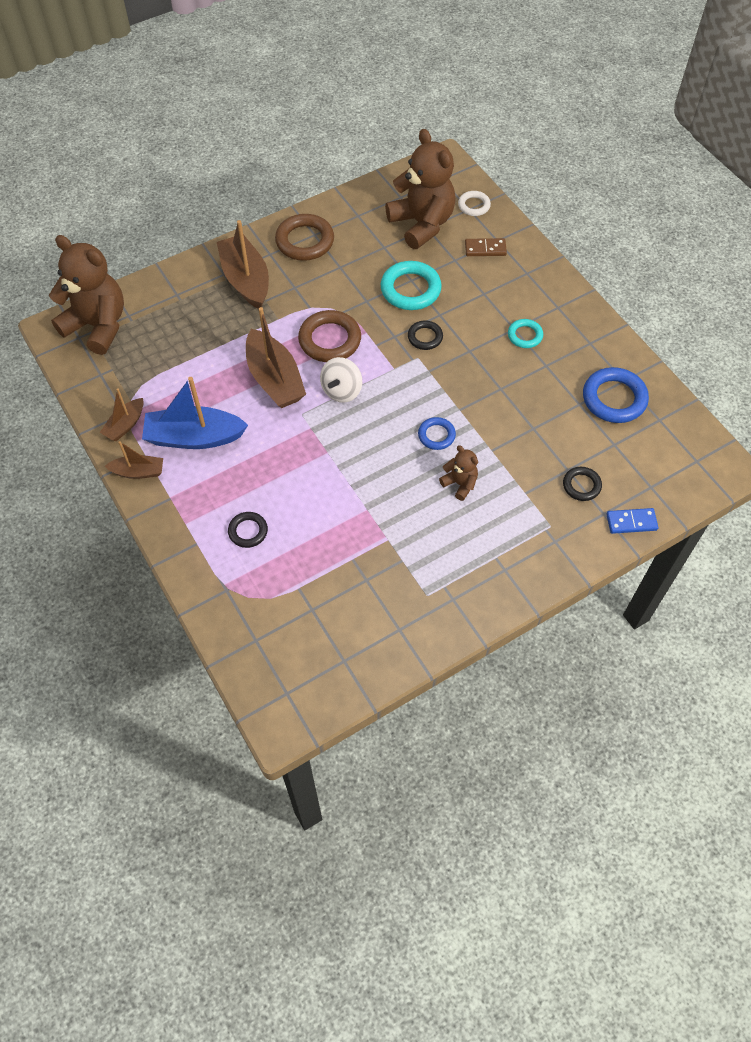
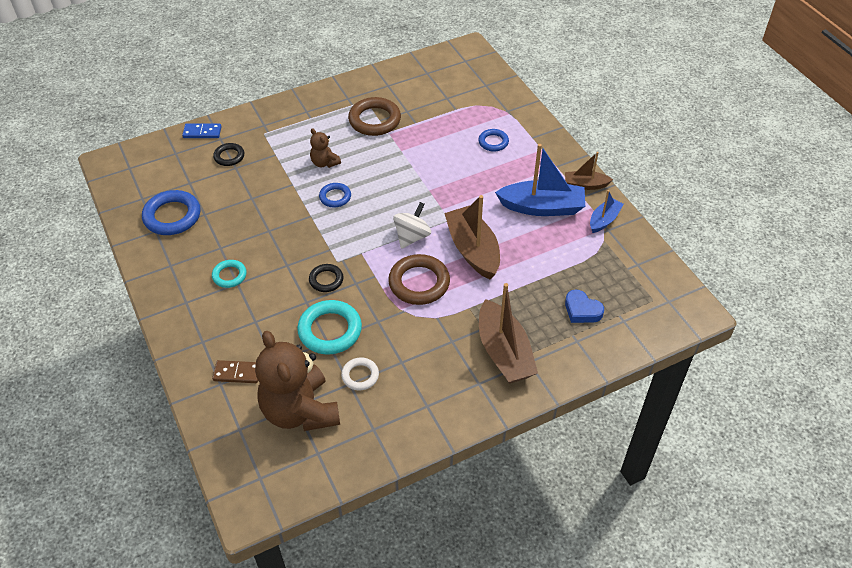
camera: 175 degrees left, 10 degrees down
(98, 326) = (652, 311): brown teddy bear -> none
(125, 425) = (604, 220): brown boat -> blue boat
(167, 322) = (582, 310): none -> blue heart
(248, 531) = (493, 142): black ring -> blue ring
(305, 241) = (438, 397): brown ring -> brown ring (374, 120)
(474, 205) = (232, 433): white ring -> white ring (360, 376)

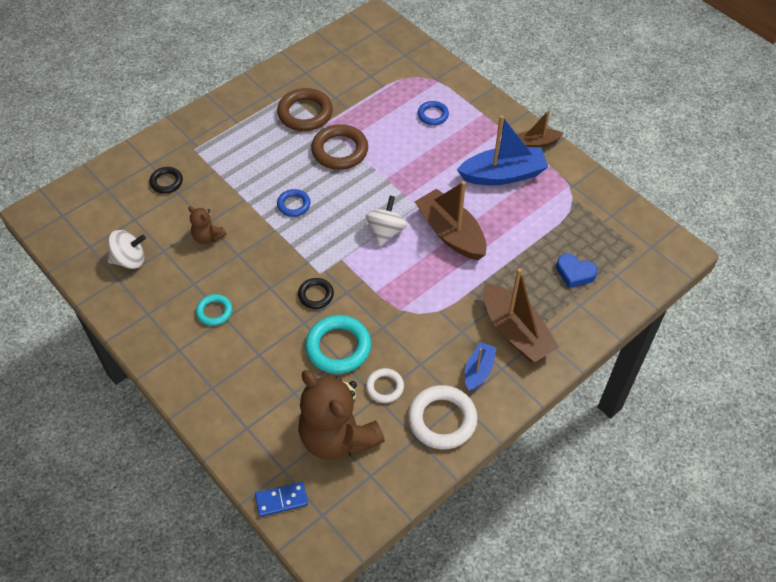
camera: 15 degrees left, 5 degrees up
(172, 216) = (130, 260): blue ring -> white spinning top
(202, 132) = (127, 161): blue domino -> blue domino (281, 500)
(237, 373) = (260, 413): brown domino -> none
(324, 163) = (270, 170): brown teddy bear -> brown teddy bear (208, 237)
(404, 417) = (442, 420): none -> white ring
(419, 283) = (409, 278): brown ring -> brown ring (340, 150)
(604, 220) = (566, 176): blue boat -> blue boat (478, 370)

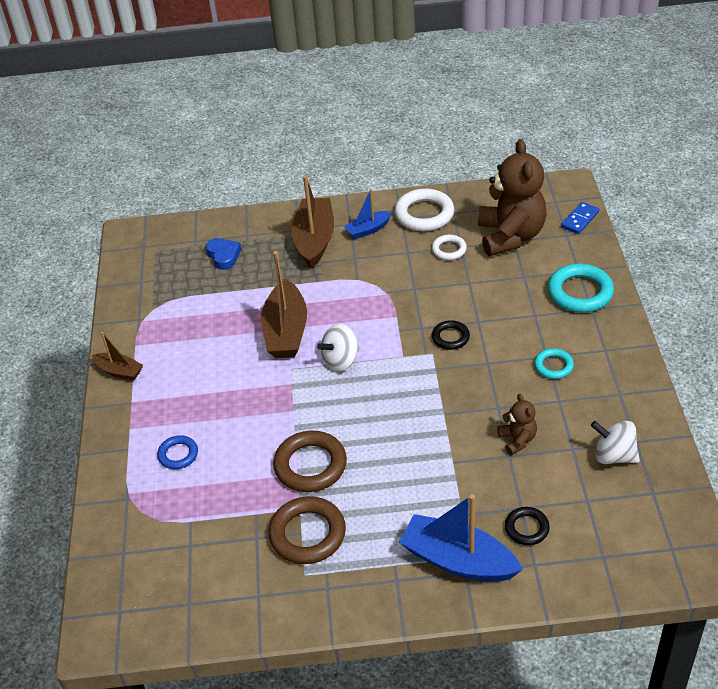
camera: 140 degrees left, 10 degrees down
(281, 500) = (580, 219): blue domino -> blue domino turned 75 degrees counterclockwise
(294, 205) = (406, 430): blue ring -> none
(338, 347) = (463, 290): turquoise ring -> turquoise ring (580, 292)
(503, 175) = (184, 358): blue boat -> blue boat (458, 560)

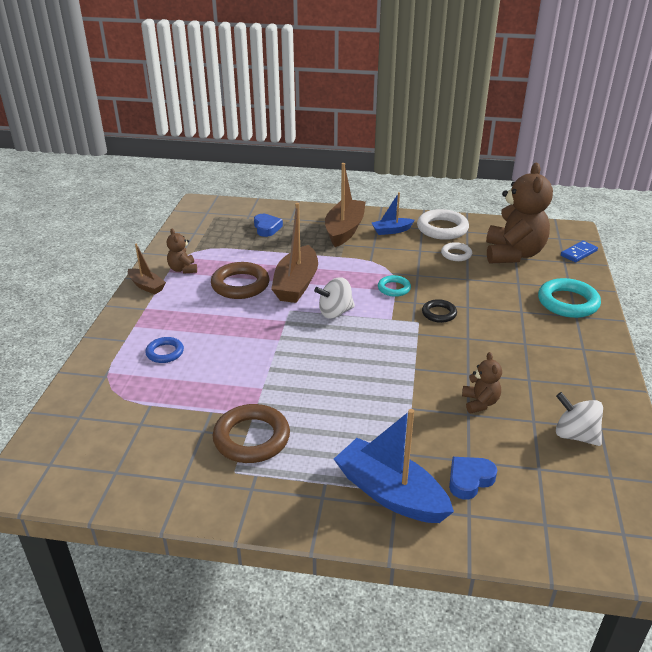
camera: 10 degrees right, 10 degrees down
(151, 338) = (183, 269): none -> brown teddy bear
(310, 465) = (277, 384): brown ring -> brown ring (240, 285)
(527, 528) = (469, 480): black ring -> blue heart
(553, 366) = (530, 352): turquoise ring -> turquoise ring (394, 288)

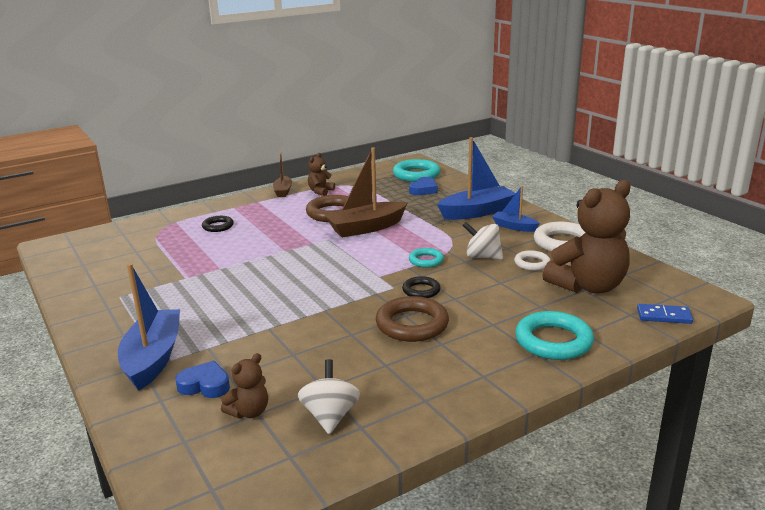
camera: 50 degrees right, 10 degrees down
(165, 352) = (218, 226): blue ring -> black ring
(230, 216) = (416, 175): none -> turquoise ring
(251, 438) = (160, 287): brown ring -> brown ring (412, 324)
(335, 312) = (352, 254): white spinning top -> white spinning top (482, 257)
(344, 230) = (477, 212): brown boat -> blue boat
(480, 403) = (316, 354): brown teddy bear -> brown teddy bear (249, 412)

